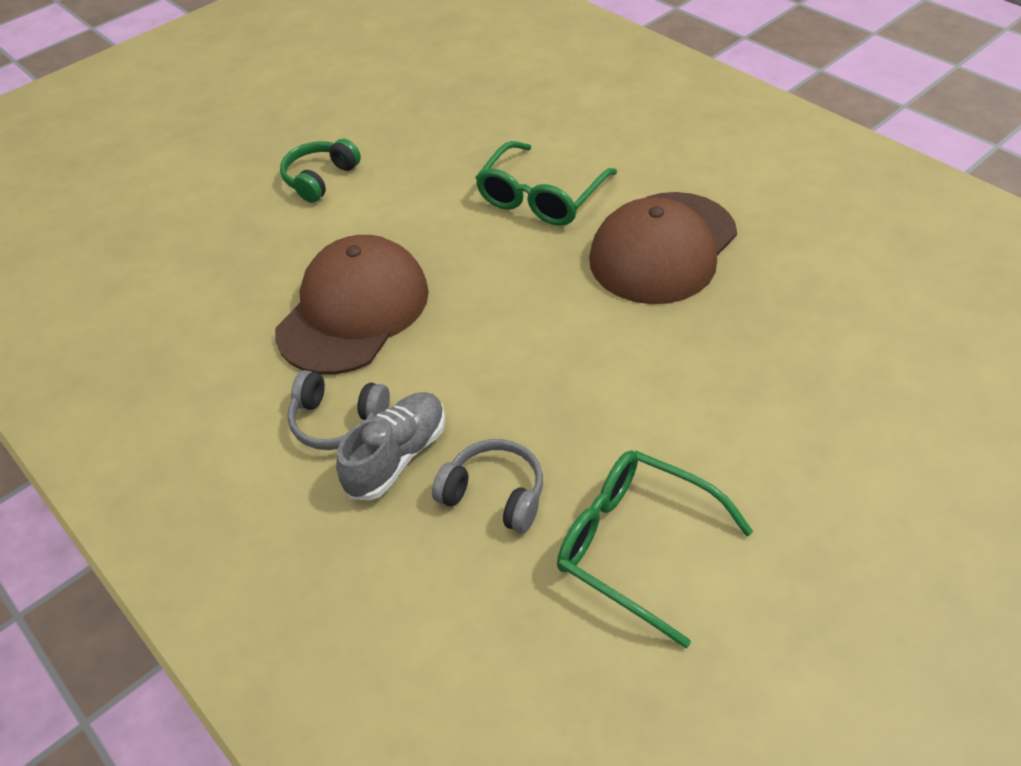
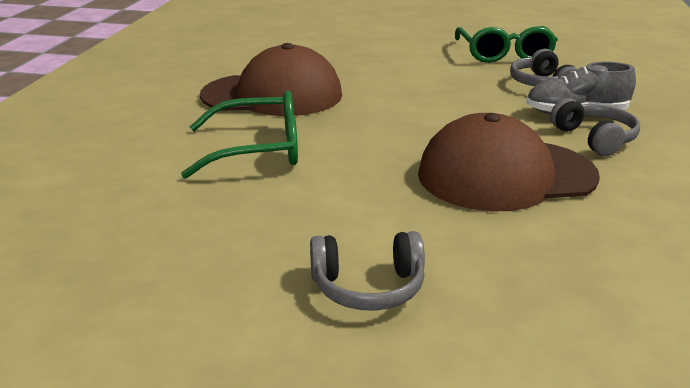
camera: 130 degrees left, 20 degrees down
(320, 179) = (368, 287): green headphones -> grey headphones

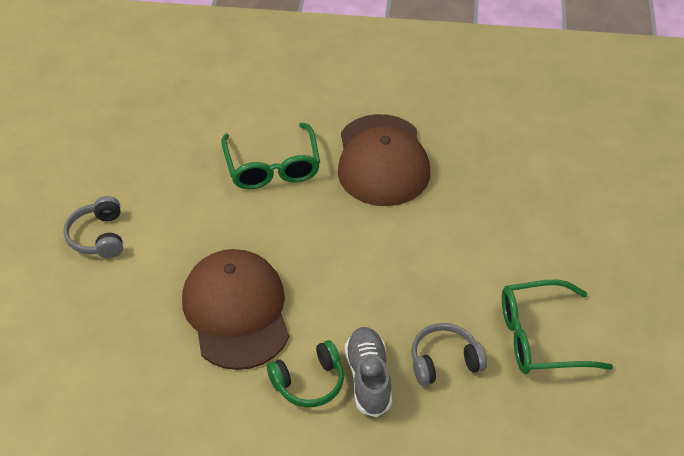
camera: 85 degrees right, 20 degrees up
(594, 139) = (309, 382): grey headphones -> green headphones

